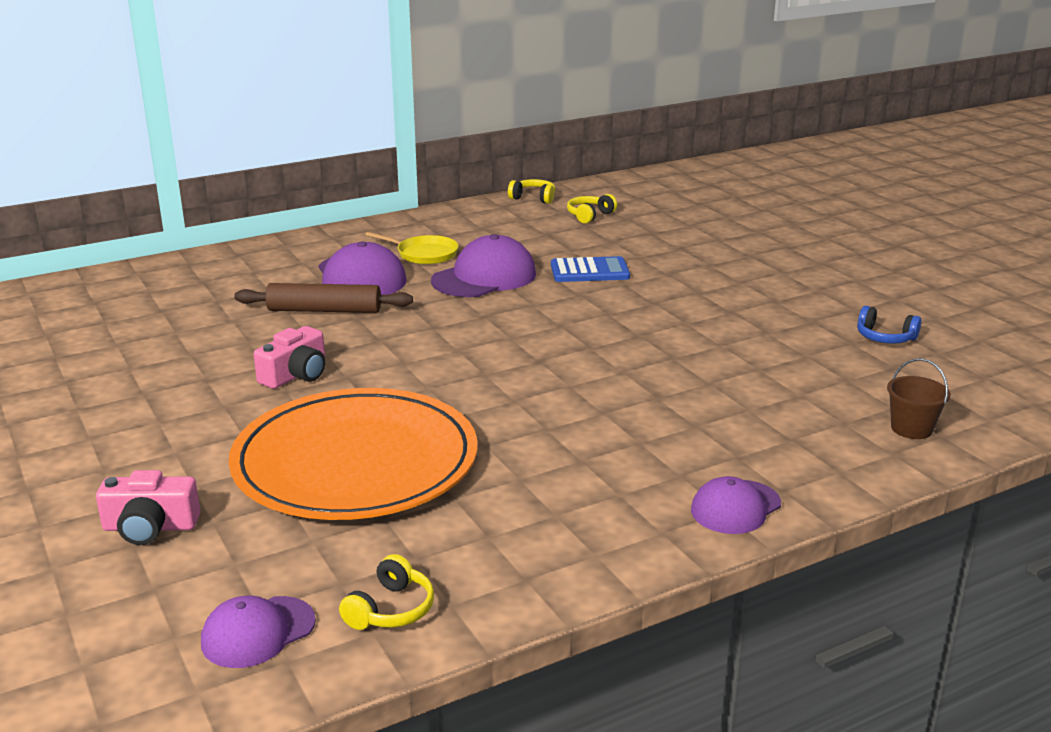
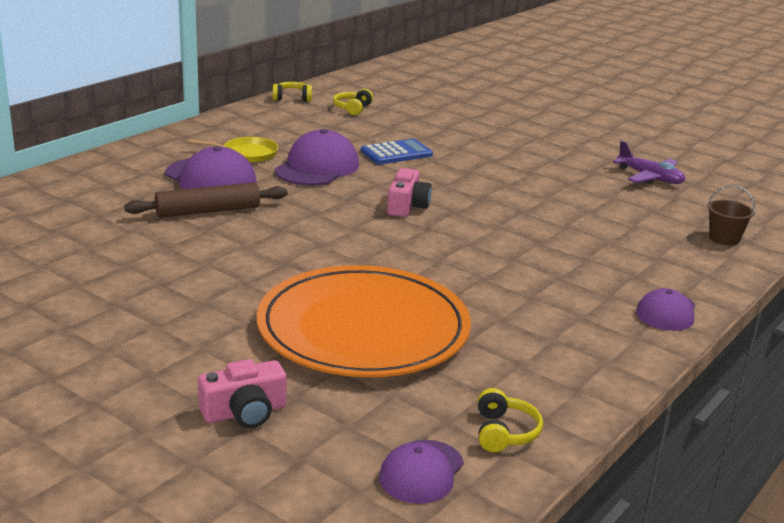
camera: 25 degrees left, 0 degrees up
(296, 375) = (239, 268): pink camera -> pink camera (407, 206)
(885, 337) = (650, 178): blue headphones -> purple plane

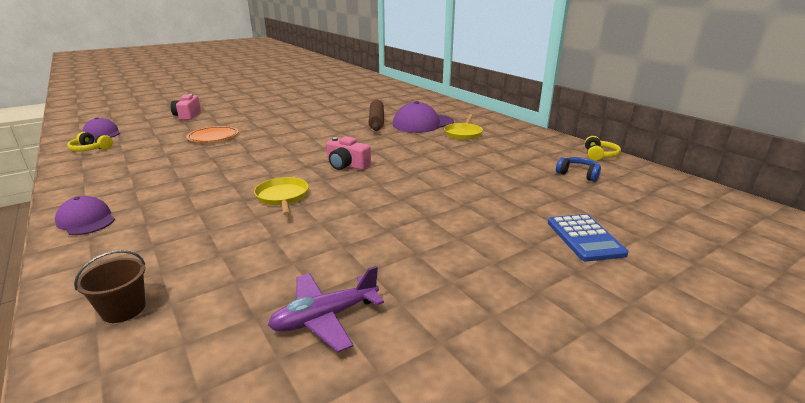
camera: 110 degrees right, 0 degrees up
(317, 167) = (432, 148): purple cap -> none
(352, 108) = (578, 174): yellow headphones -> blue headphones
(363, 329) = (213, 137): orange plate -> orange plate, size x0.44
(396, 153) = (455, 176): blue calculator -> blue calculator (585, 238)
(516, 224) = (282, 197): none -> yellow pan

